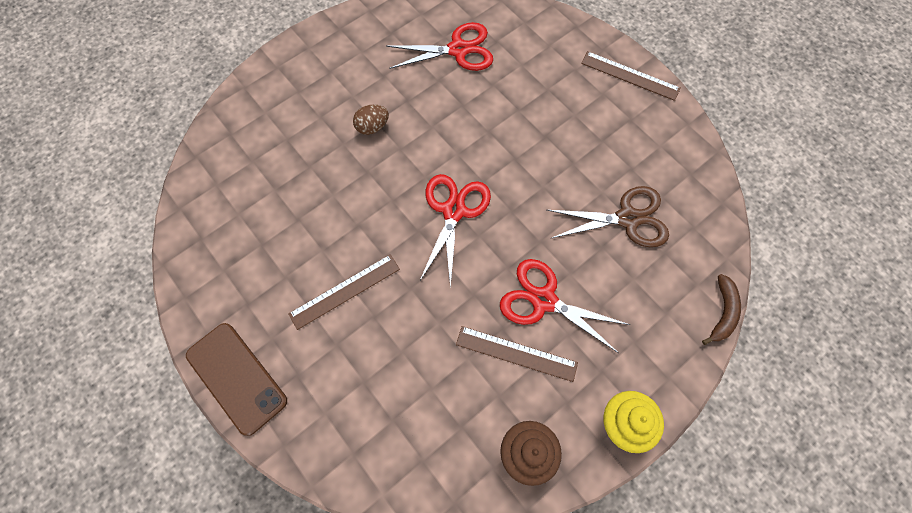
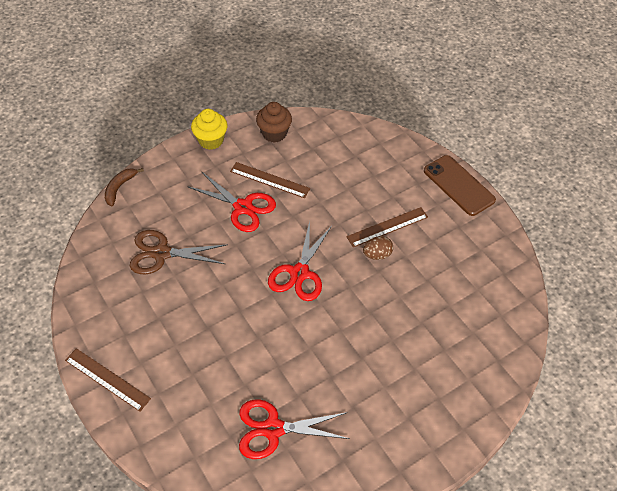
camera: 175 degrees left, 15 degrees down
(372, 127) = (365, 352): brown egg -> brown egg (377, 255)

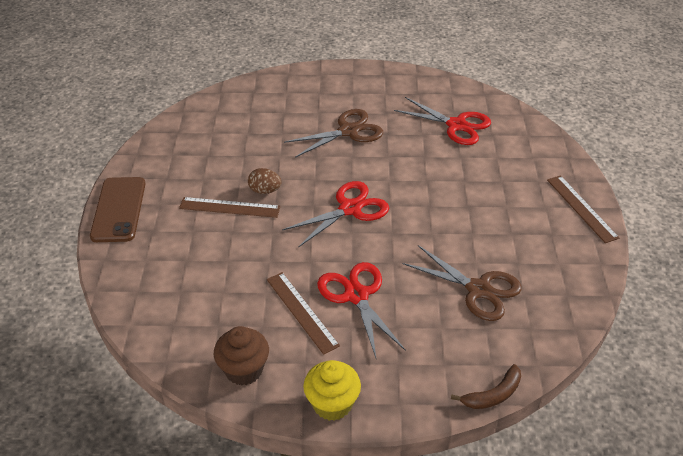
camera: 145 degrees left, 10 degrees down
(367, 358) = (348, 131): none -> brown scissors

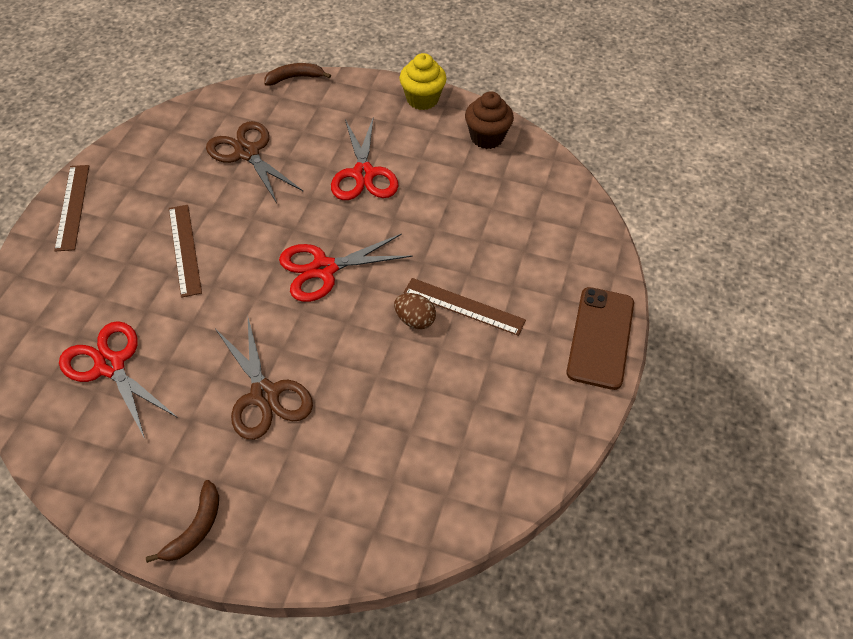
camera: 165 degrees left, 10 degrees up
(302, 311) = (421, 172): brown ruler -> brown ruler (184, 249)
(348, 131) = (264, 395): brown scissors -> brown scissors turned 105 degrees counterclockwise
(351, 75) = (195, 528): none -> brown banana

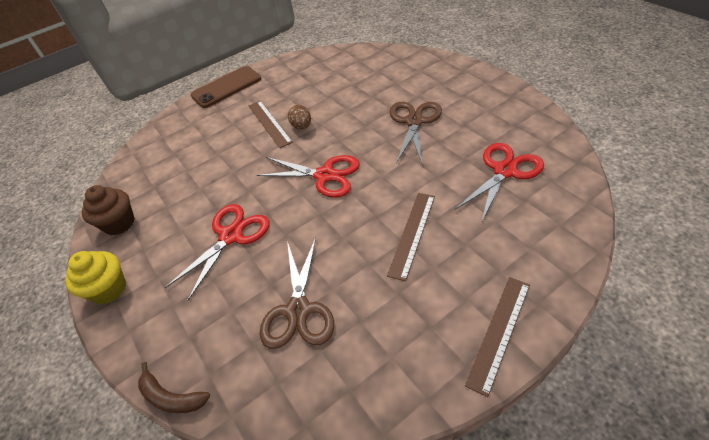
camera: 135 degrees left, 5 degrees down
(110, 365) = (505, 171): red scissors -> red scissors turned 135 degrees counterclockwise
(195, 528) = (483, 83): brown banana -> none

